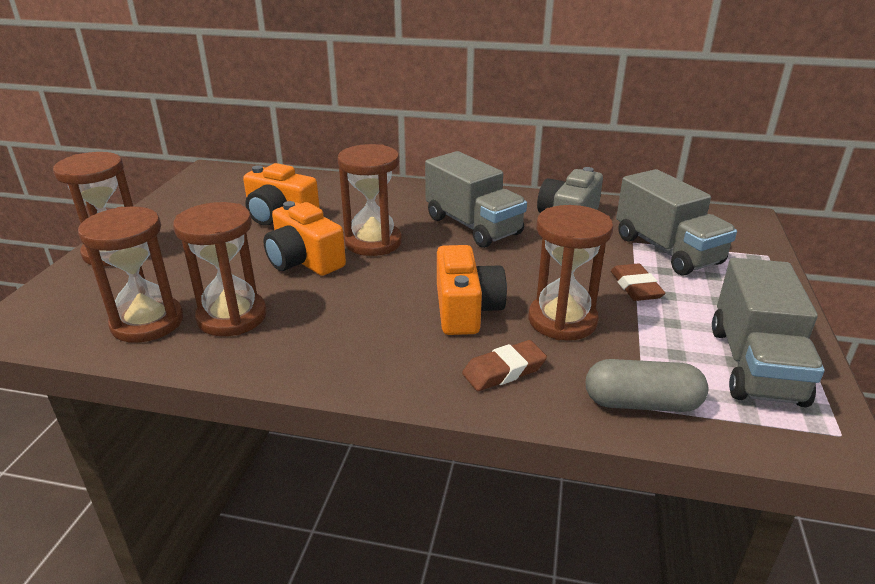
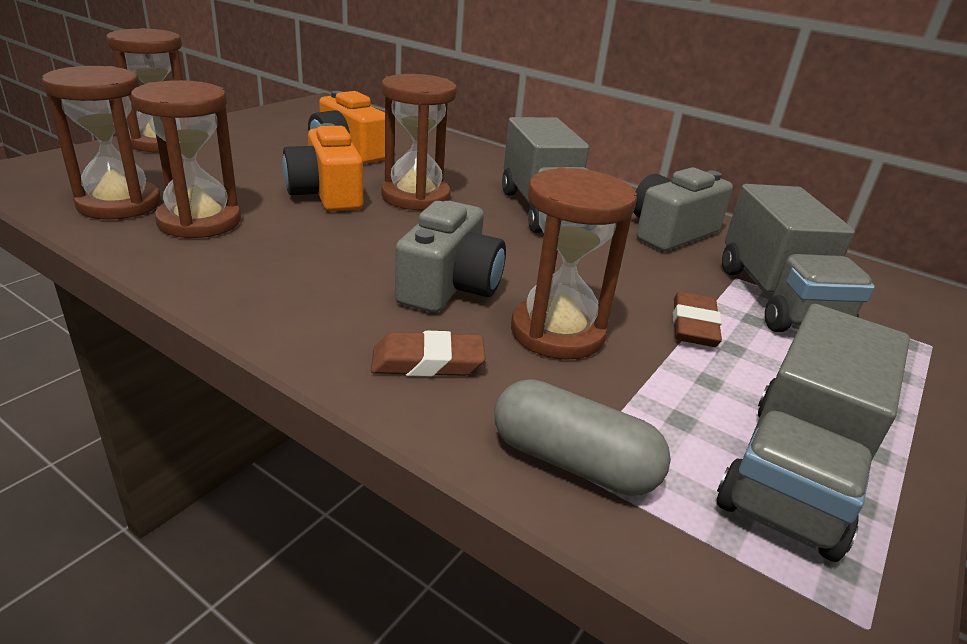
camera: 20 degrees right, 0 degrees up
(466, 309) = (449, 286): orange camera -> grey camera

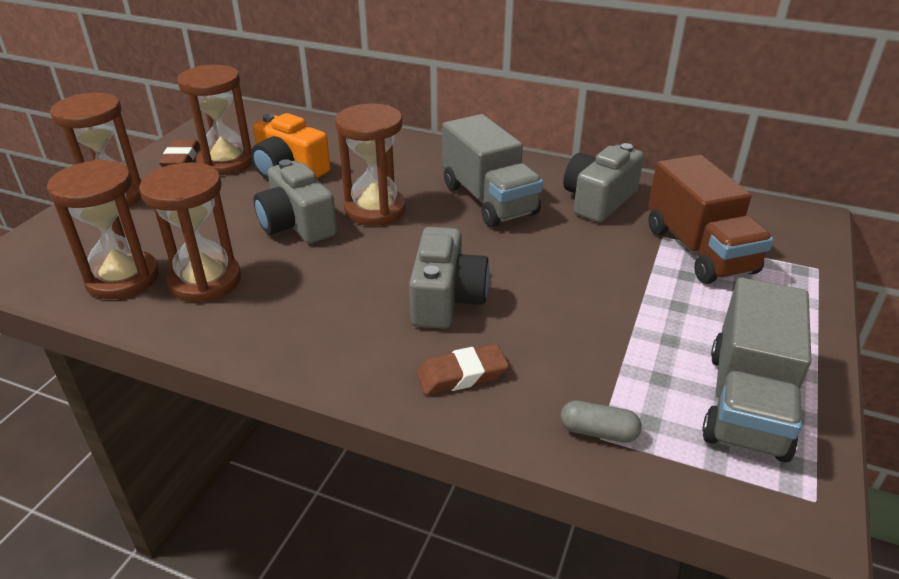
camera: 10 degrees left, 5 degrees up
(326, 194) = (297, 224): orange camera -> grey camera
(557, 332) = (546, 323): brown hourglass -> brown hourglass (226, 162)
(573, 462) = (598, 432): grey capsule -> grey capsule, size x0.61
(693, 326) = (644, 292): brown eraser -> brown eraser (181, 158)
(777, 298) = (699, 250): grey truck -> brown truck

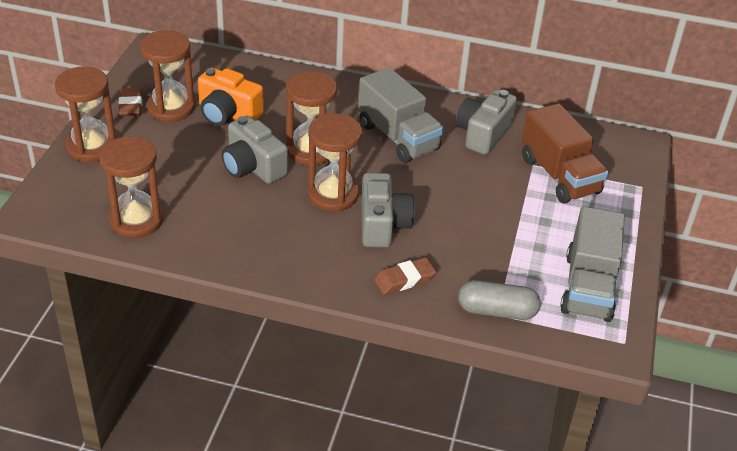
camera: 10 degrees left, 5 degrees up
(205, 281) = (200, 219): brown hourglass -> brown hourglass (332, 194)
(598, 432) = (497, 311): grey capsule -> grey capsule, size x1.63

